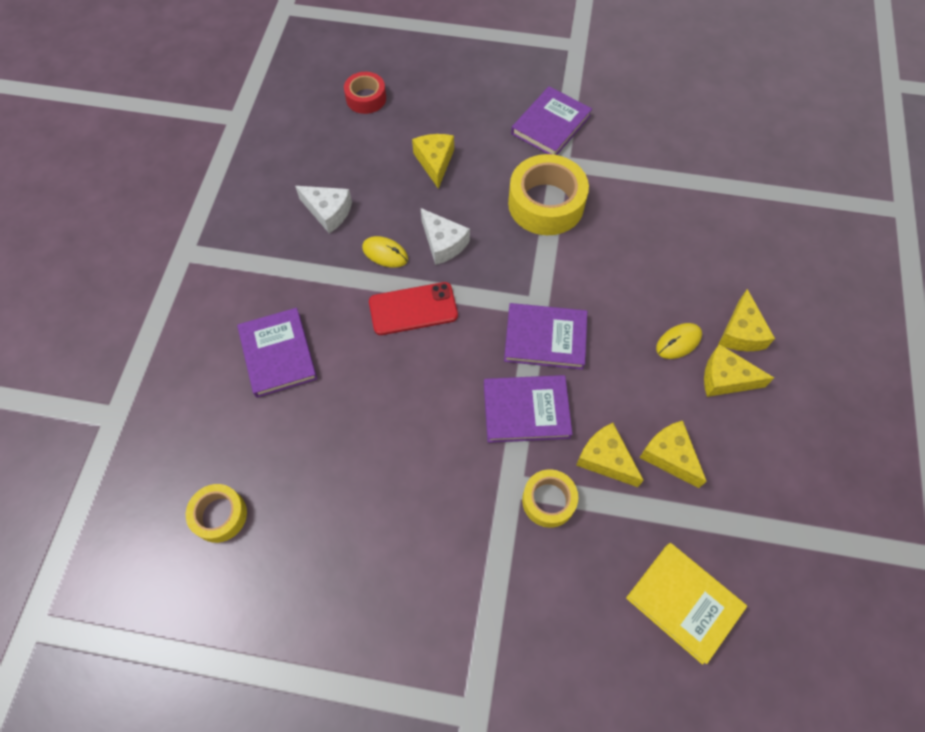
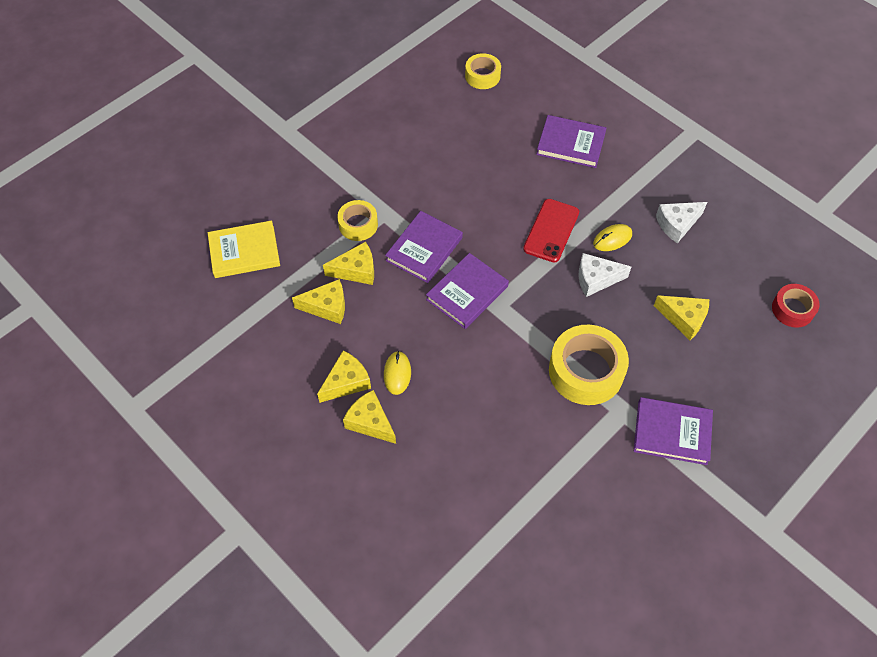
camera: 125 degrees right, 5 degrees down
(551, 125) = (672, 432): purple book -> purple book turned 60 degrees counterclockwise

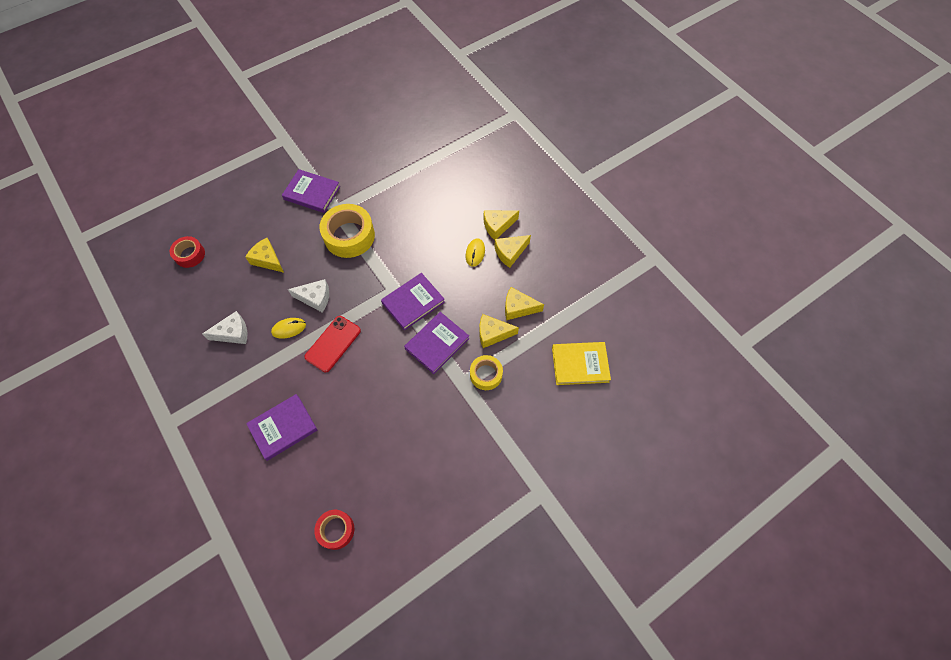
camera: 170 degrees left, 5 degrees up
(370, 422) = (497, 226): yellow cheese -> yellow cheese turned 105 degrees clockwise
(482, 76) = (336, 530): yellow tape -> red tape
(571, 144) = (283, 428): purple book -> purple book turned 60 degrees counterclockwise

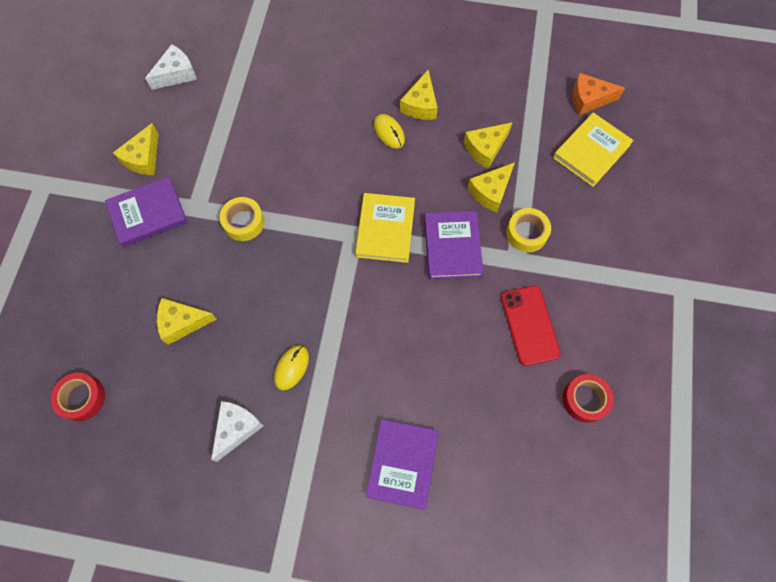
camera: 45 degrees left, 5 degrees up
(315, 298) = (283, 314): white cheese -> white cheese (176, 74)
(333, 343) = (354, 339): red phone -> red phone (529, 325)
(336, 530) = (562, 499): red tape -> red tape (585, 399)
(349, 236) = (243, 222): yellow tape -> yellow tape, size x0.57
(413, 302) = (385, 229): purple book -> yellow book
(497, 226) = (380, 89): yellow cheese -> yellow cheese (143, 158)
(615, 334) = (589, 99): none -> orange cheese

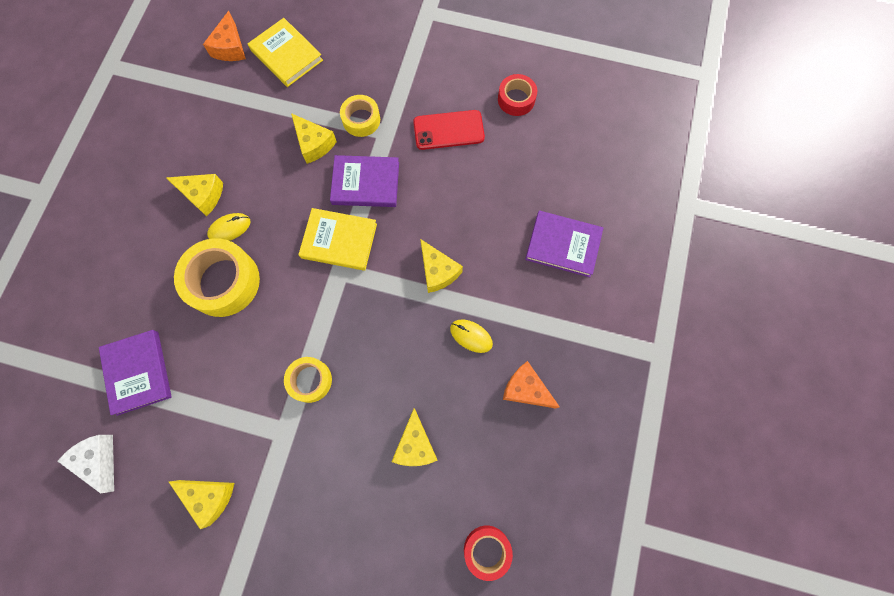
camera: 85 degrees left, 5 degrees up
(148, 213) = (283, 488): purple book -> purple book (138, 372)
(237, 428) = (526, 389): white cheese -> orange cheese
(335, 136) = (223, 282): none -> yellow tape
(485, 149) = (266, 142): yellow cheese -> yellow cheese (437, 271)

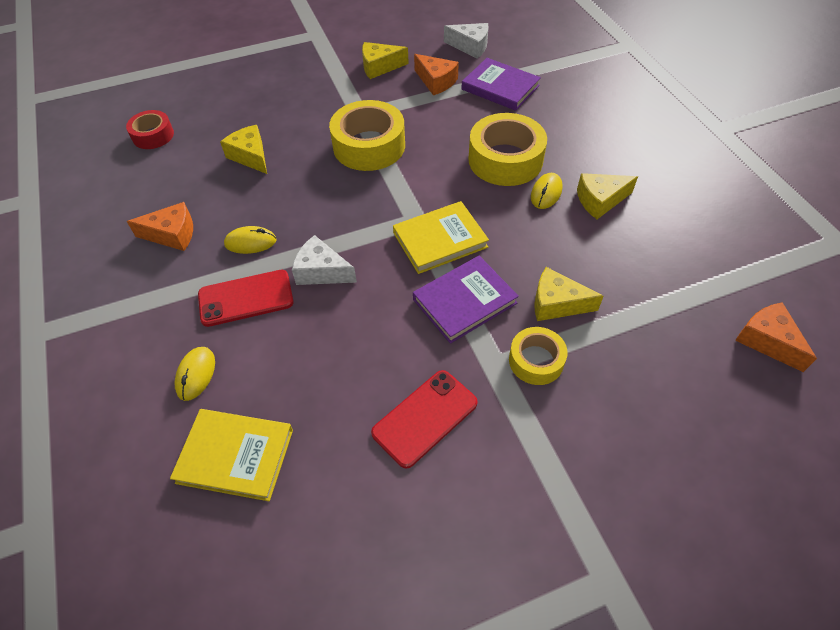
camera: 145 degrees right, 20 degrees down
(181, 427) = (436, 81): none -> orange cheese
(286, 55) = (701, 376): yellow book -> yellow book (235, 456)
(310, 380) = (369, 146): yellow tape -> yellow tape, size x1.74
(437, 271) = (321, 271): yellow cheese -> white cheese
(502, 284) = (246, 298): none -> red phone
(516, 99) = (368, 525): red tape -> none
(563, 245) = (196, 374): purple book -> yellow mouse

